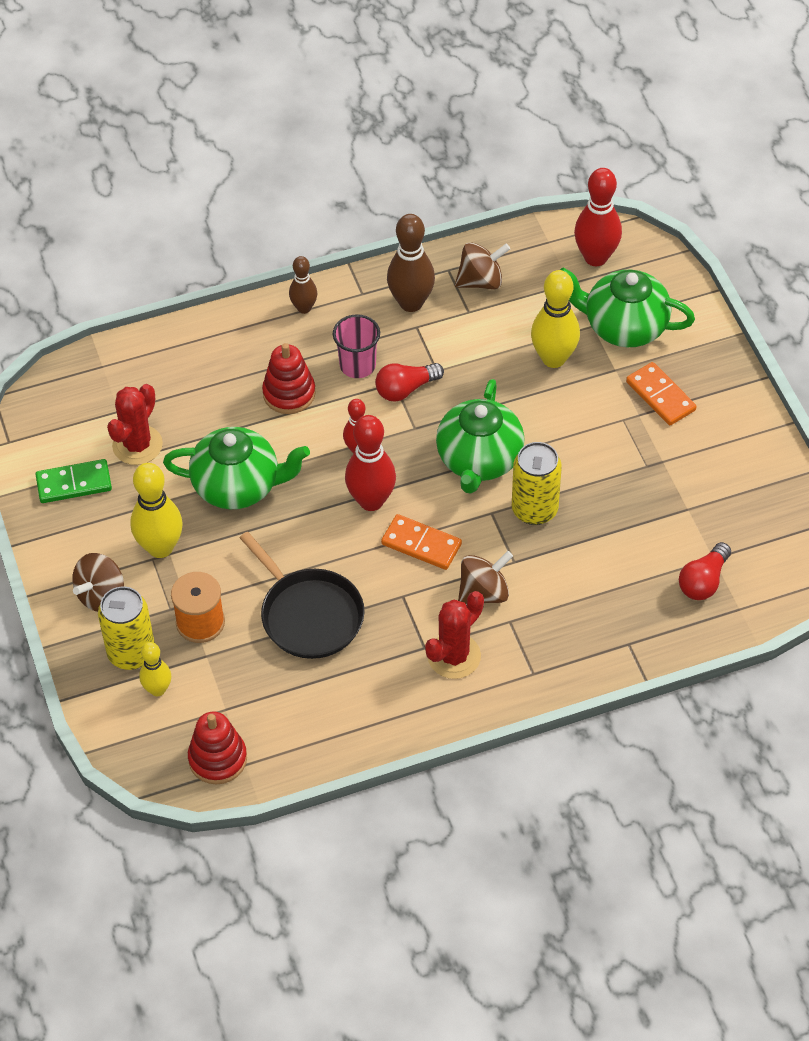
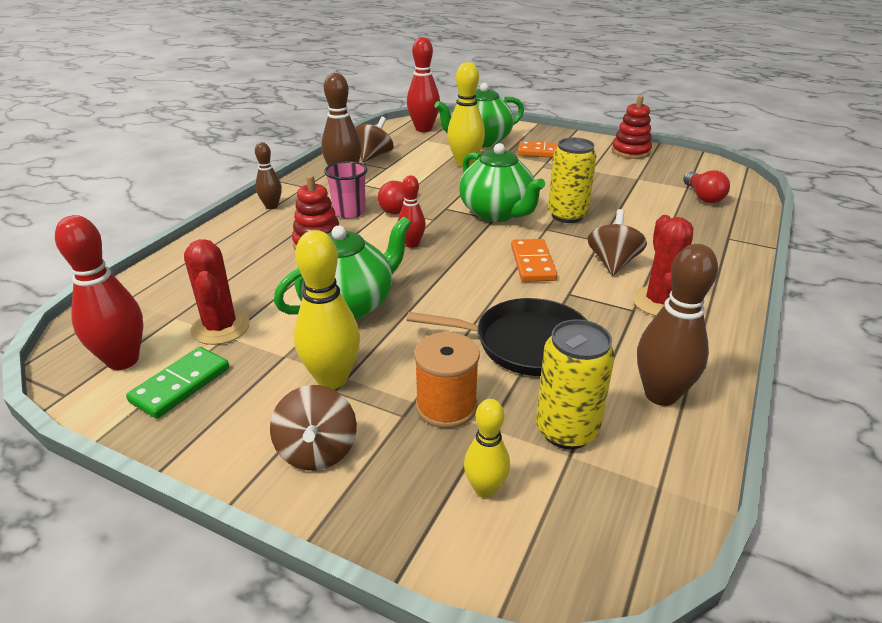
camera: 45 degrees left, 20 degrees down
(131, 653) = (414, 477): yellow can -> yellow can (566, 430)
(217, 759) = (631, 503): red stacking toy -> red stacking toy (630, 151)
(333, 719) = (660, 395): none -> brown bowling pin
(371, 501) = (463, 261): red bowling pin -> red bowling pin (123, 360)
(421, 544) = (533, 263): orange domino -> orange domino turned 75 degrees counterclockwise

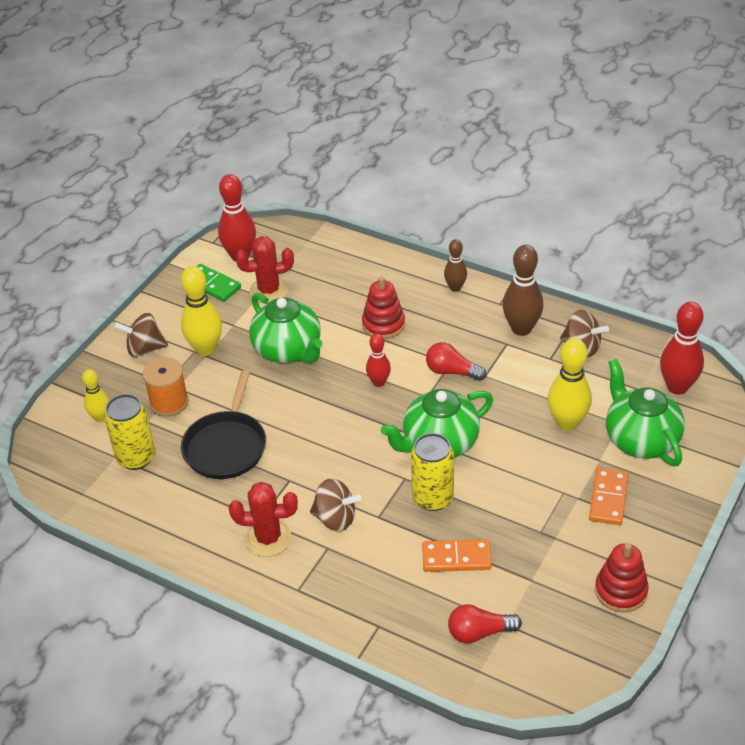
camera: 95 degrees right, 10 degrees up
(349, 212) = (442, 338): pink cup -> none
(533, 263) = (339, 461): orange domino -> orange domino (456, 558)
(660, 395) = (157, 512): brown bowling pin -> none

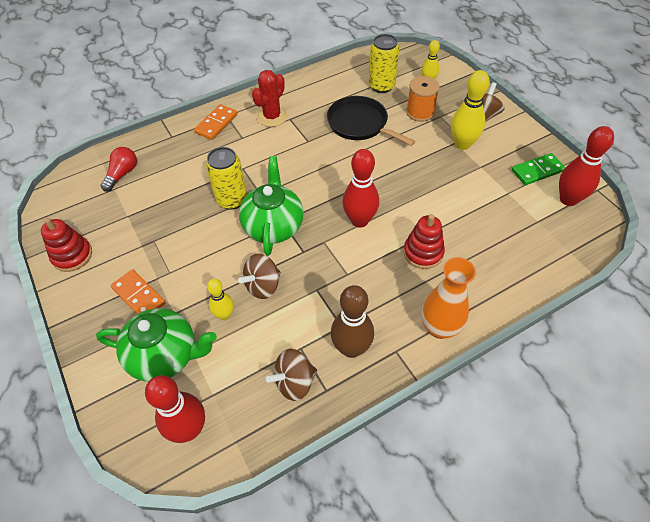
camera: 120 degrees right, 10 degrees up
(269, 290) = (511, 200): red cactus -> none
(288, 350) = (431, 185): green teapot -> none
(335, 518) = (259, 149): brown spinning top -> brown spinning top (263, 286)
(379, 382) = (359, 220): red bowling pin -> red bowling pin, size x1.68
(452, 371) = (337, 270): red light bulb -> none
(455, 287) = (439, 328): brown bowling pin -> orange vase
(456, 558) = (178, 189): orange domino -> orange domino (216, 123)
(567, 423) = (224, 315): yellow bowling pin -> yellow bowling pin, size x0.59

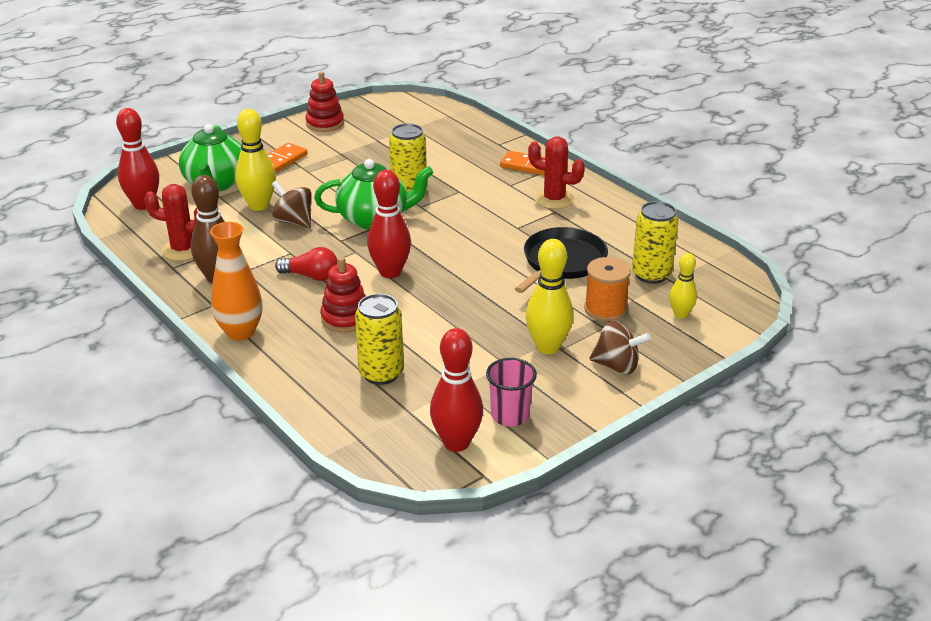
camera: 80 degrees right, 20 degrees down
(122, 174) = (434, 128): red light bulb -> red light bulb (311, 276)
(224, 315) = (259, 205): yellow bowling pin -> yellow bowling pin, size x1.68
(294, 382) = (183, 249): brown spinning top -> red cactus
(495, 234) = (381, 373): none -> yellow can
(537, 171) = (510, 415): green domino -> pink cup

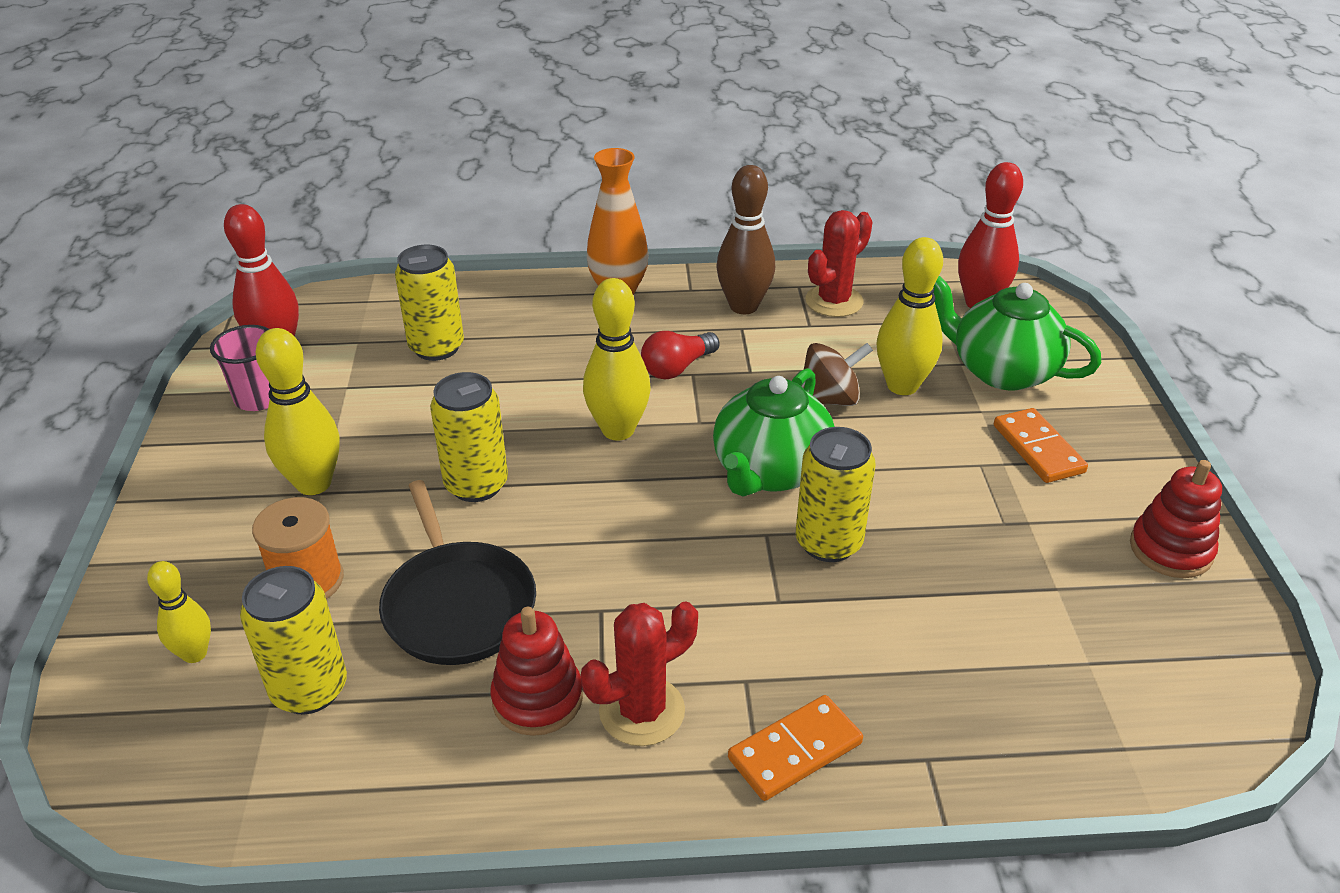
camera: 125 degrees right, 5 degrees up
(345, 318) = (561, 361): red stacking toy -> red stacking toy (537, 698)
(390, 272) = (618, 430): red bowling pin -> yellow bowling pin
(484, 295) = (476, 484): none -> yellow can
(617, 366) = (205, 521): brown spinning top -> none

